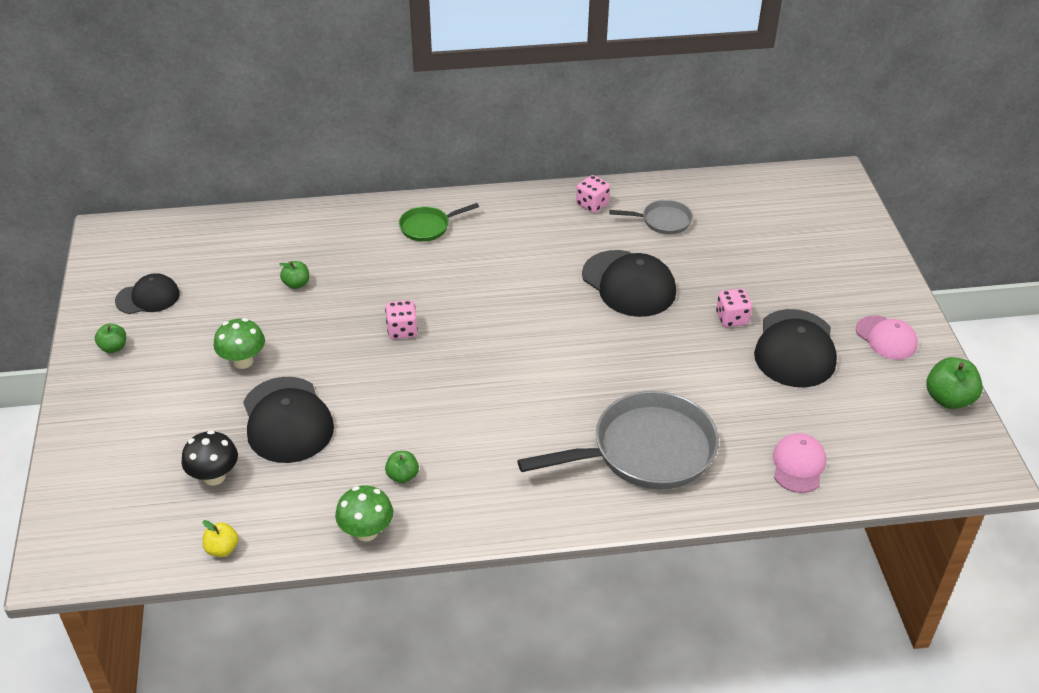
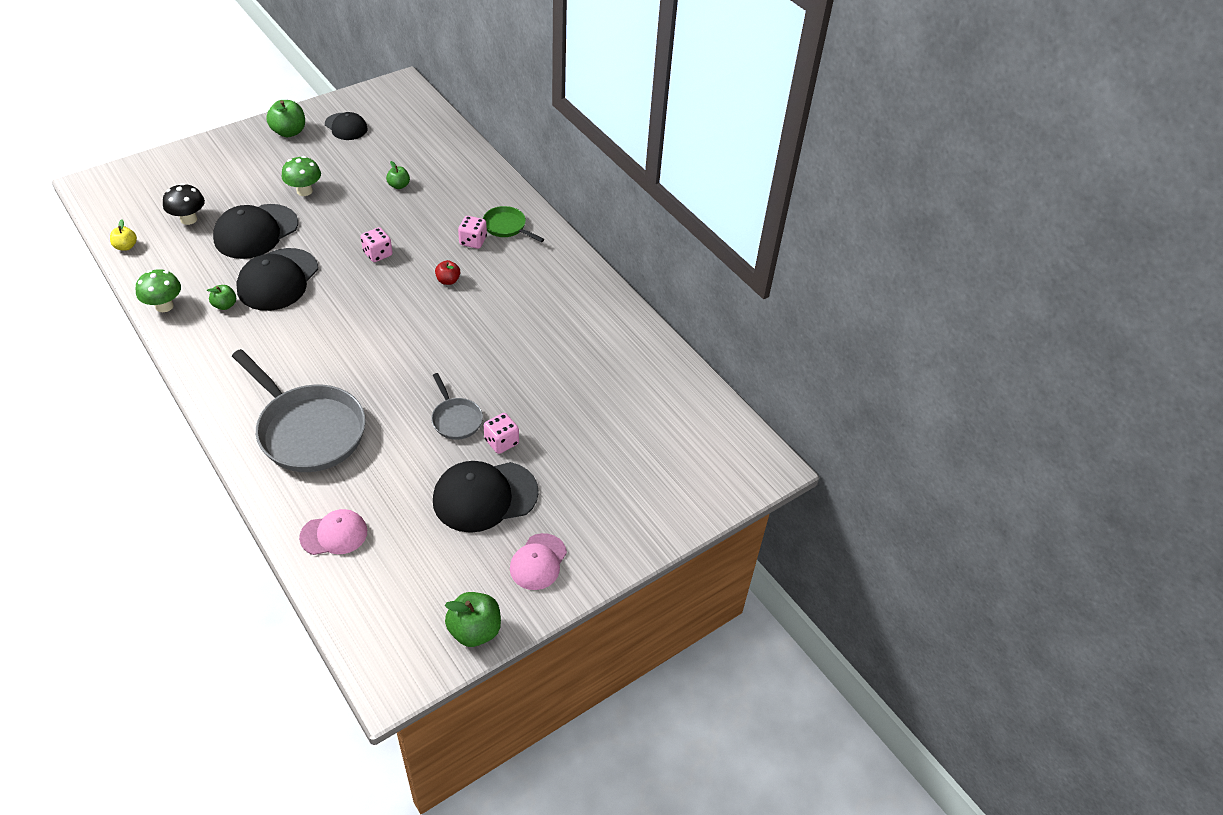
camera: 60 degrees right, 5 degrees up
(113, 347) = (289, 132): green apple -> green apple, size x1.69
(482, 290) = (448, 280): none -> red apple
(592, 204) = (601, 309): pink dice -> pink dice (473, 241)
(629, 284) = (508, 362): black cap -> black cap (278, 280)
(663, 221) = (608, 360): grey pan -> grey pan (456, 419)

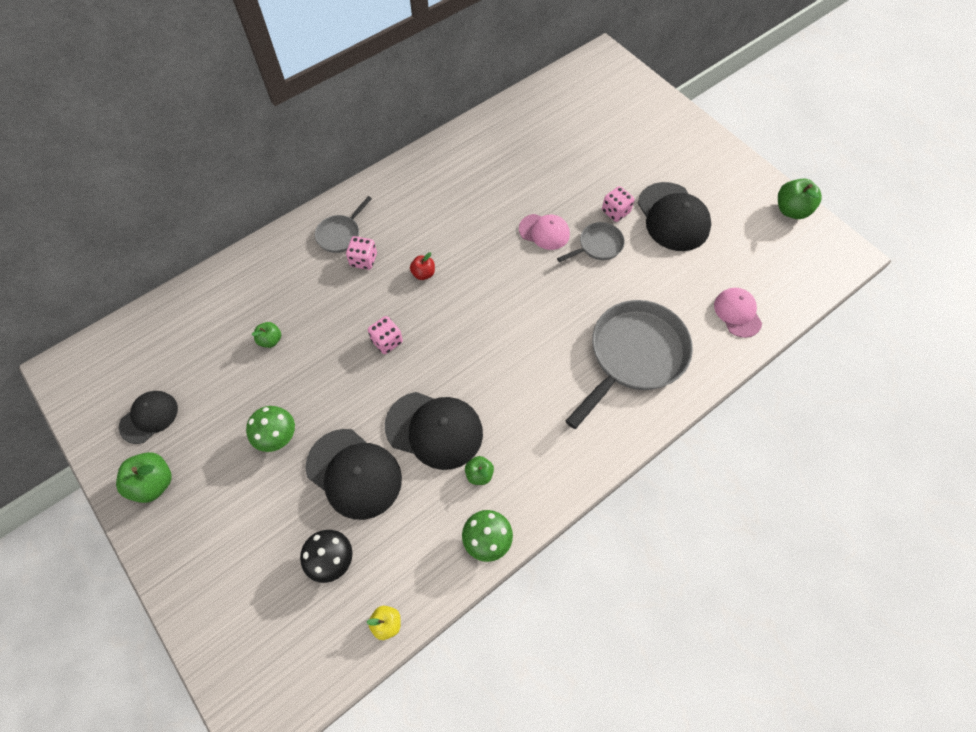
camera: 90 degrees left, 15 degrees up
(507, 227) = (340, 234): green pan -> grey pan
(538, 562) = (723, 179): pink cap -> pink cap (544, 232)

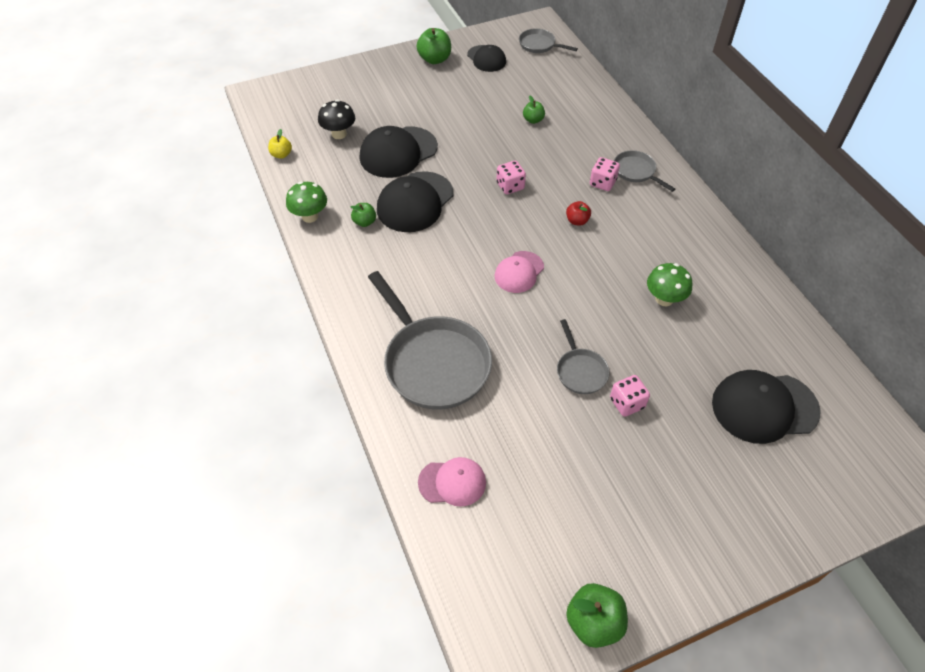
camera: 105 degrees right, 10 degrees down
(115, 361) = (539, 45): none -> grey pan
(278, 437) = (445, 117): green mushroom -> green mushroom (664, 299)
(544, 232) = (609, 326): pink cap -> pink cap (519, 272)
(673, 217) = (608, 463): black cap -> black cap (764, 407)

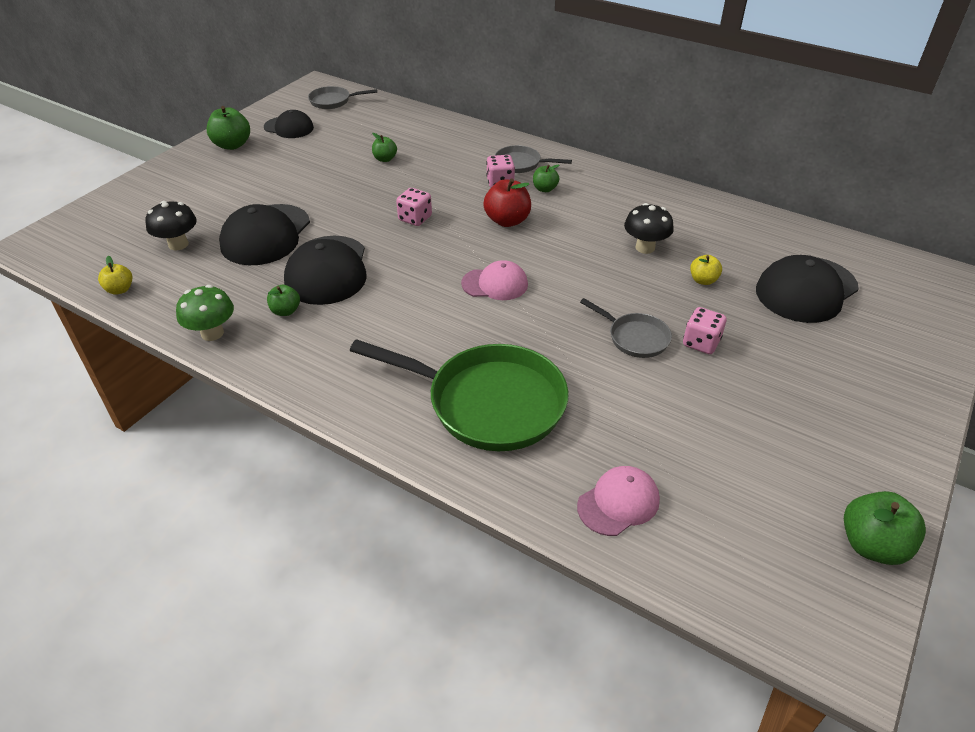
camera: 35 degrees left, 10 degrees down
(433, 362) = (488, 403): grey pan -> green pan
(519, 272) = (495, 284): pink cap -> pink cap turned 90 degrees counterclockwise
(577, 221) = (507, 221): red apple -> red apple, size x1.69
(633, 205) = (545, 189): none -> green apple
(664, 299) = (645, 247): green mushroom -> black mushroom
(683, 352) = (703, 280): none -> yellow apple

